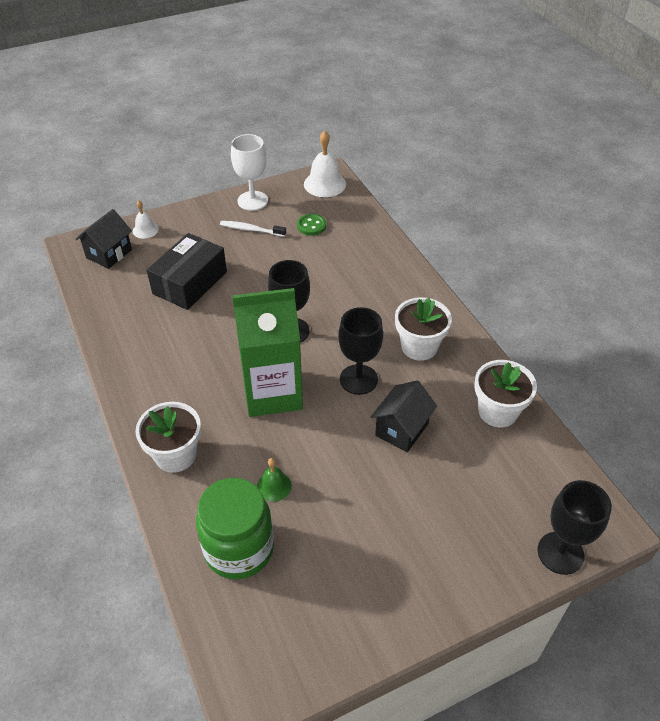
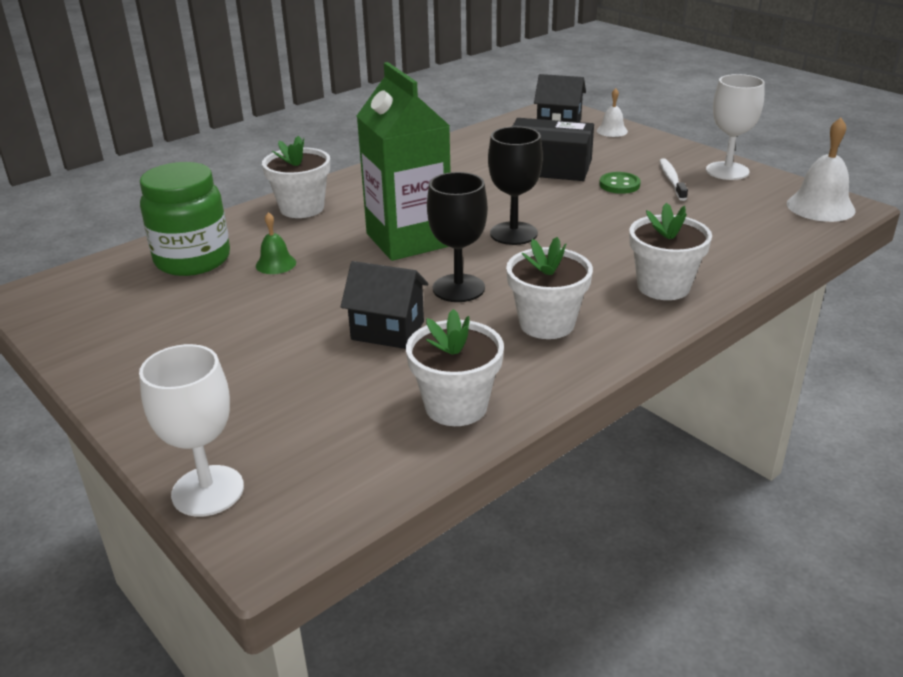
camera: 75 degrees right, 15 degrees down
(311, 226) = (720, 213): green button -> green button (619, 185)
(394, 282) = (663, 286): none -> white flower pot
(560, 553) = (208, 491): black goblet -> white goblet

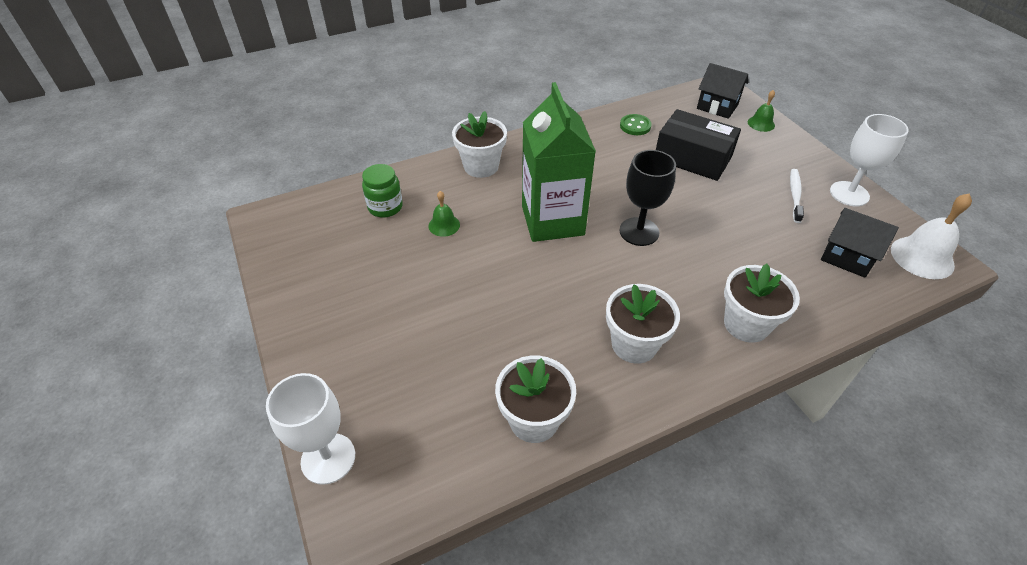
camera: 15 degrees right, 15 degrees up
(193, 260) = (385, 207): green jar -> green jar, size x0.60
(387, 330) = (506, 320): black house -> black house (847, 257)
(458, 288) = (575, 286): black goblet -> none
(612, 131) = (761, 123): white bell -> green bell
(619, 185) = (747, 191): green button -> green button (635, 126)

